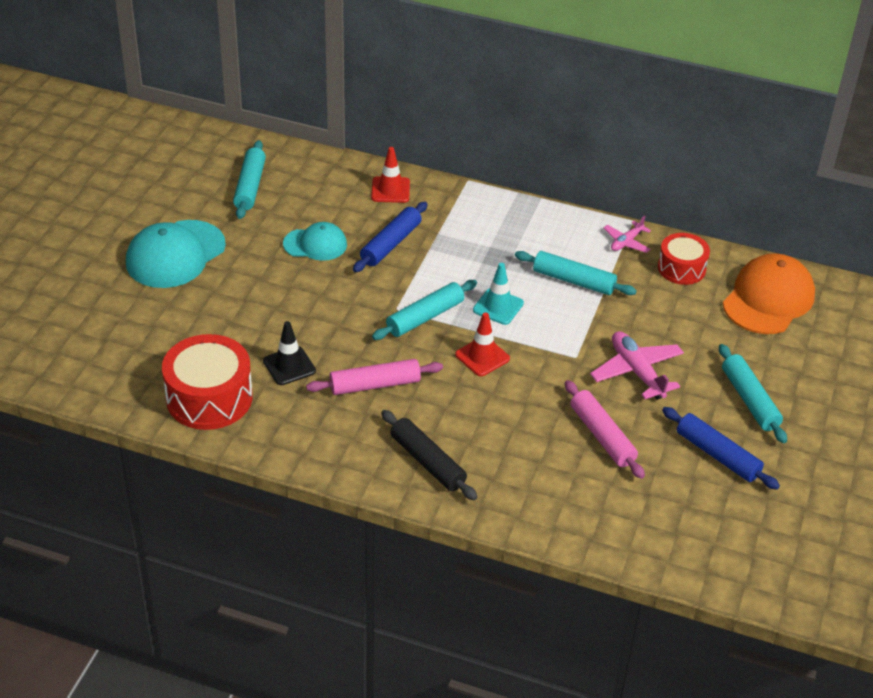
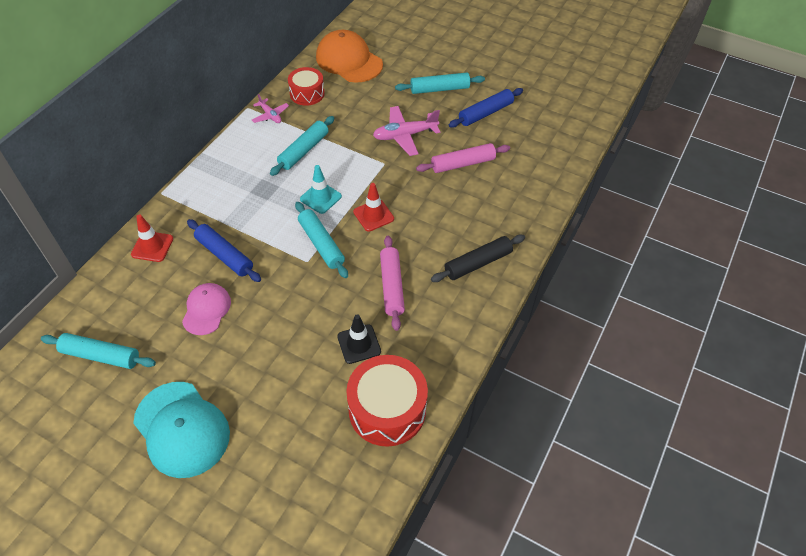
camera: 80 degrees left, 10 degrees up
(315, 244) = (206, 310): turquoise cap -> pink cap

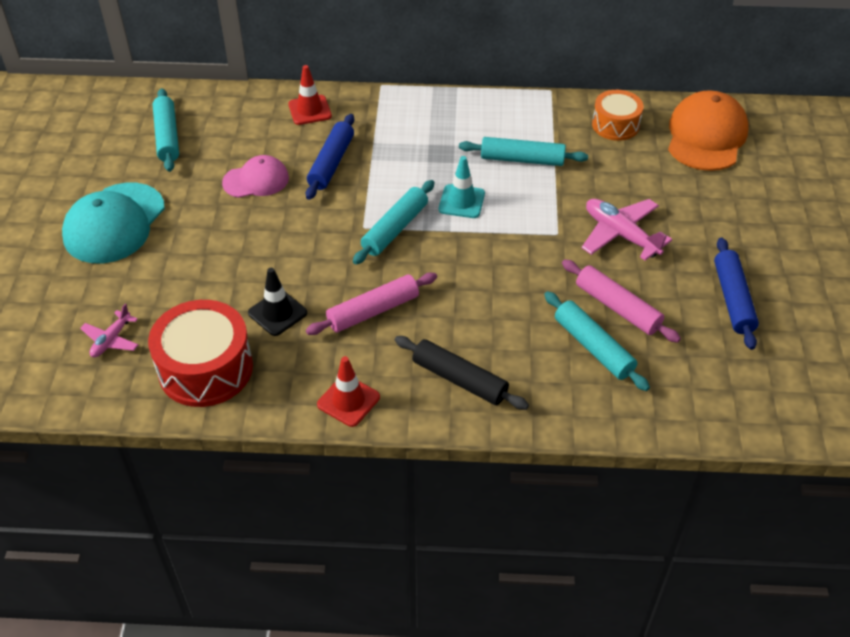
camera: 65 degrees right, 5 degrees down
(270, 115) = (554, 111): pink plane -> pink plane (111, 340)
(307, 93) = (615, 125): red drum -> orange drum
(373, 215) = (467, 255): red traffic cone -> red traffic cone (348, 401)
(439, 89) = (736, 237): turquoise rolling pin -> turquoise rolling pin (593, 347)
(485, 113) = (733, 299): blue rolling pin -> blue rolling pin turned 60 degrees clockwise

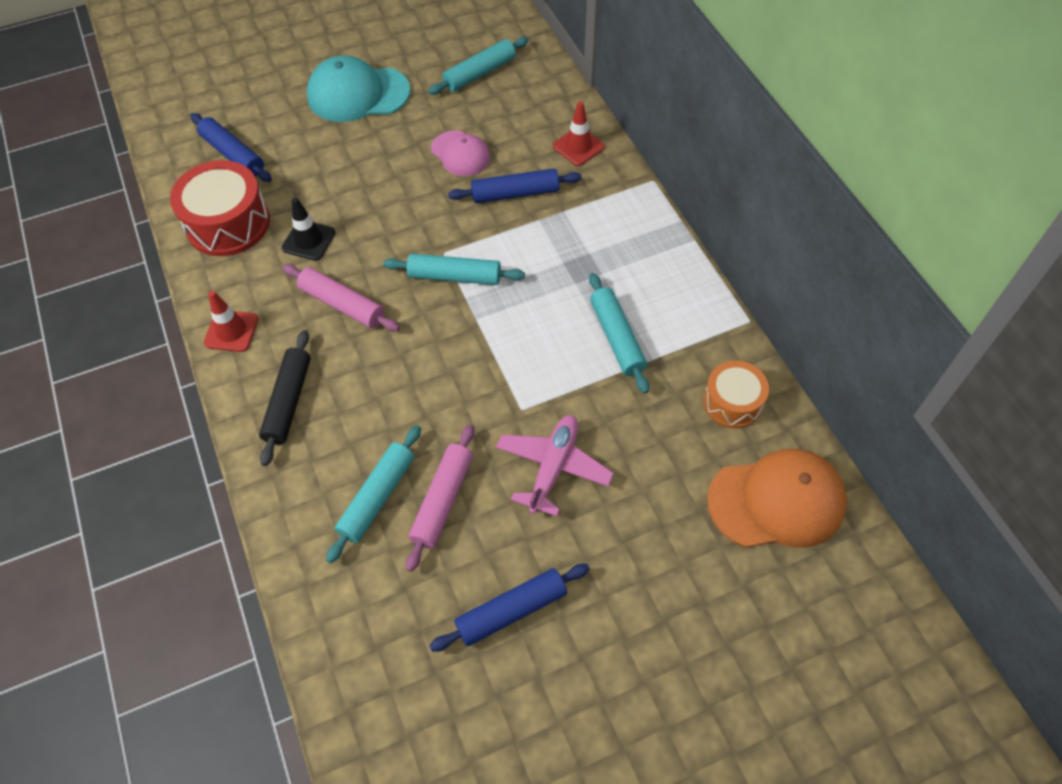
camera: 65 degrees right, 10 degrees up
(111, 340) = (233, 154): pink plane -> blue rolling pin
(461, 201) = (522, 312): turquoise traffic cone -> none

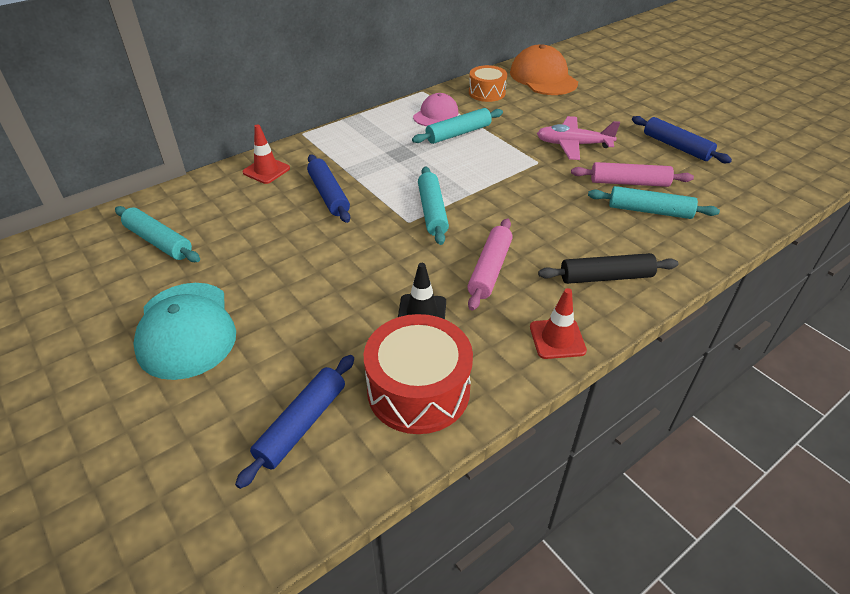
camera: 105 degrees left, 15 degrees down
(460, 154) = (281, 234): pink cap -> pink cap (435, 114)

